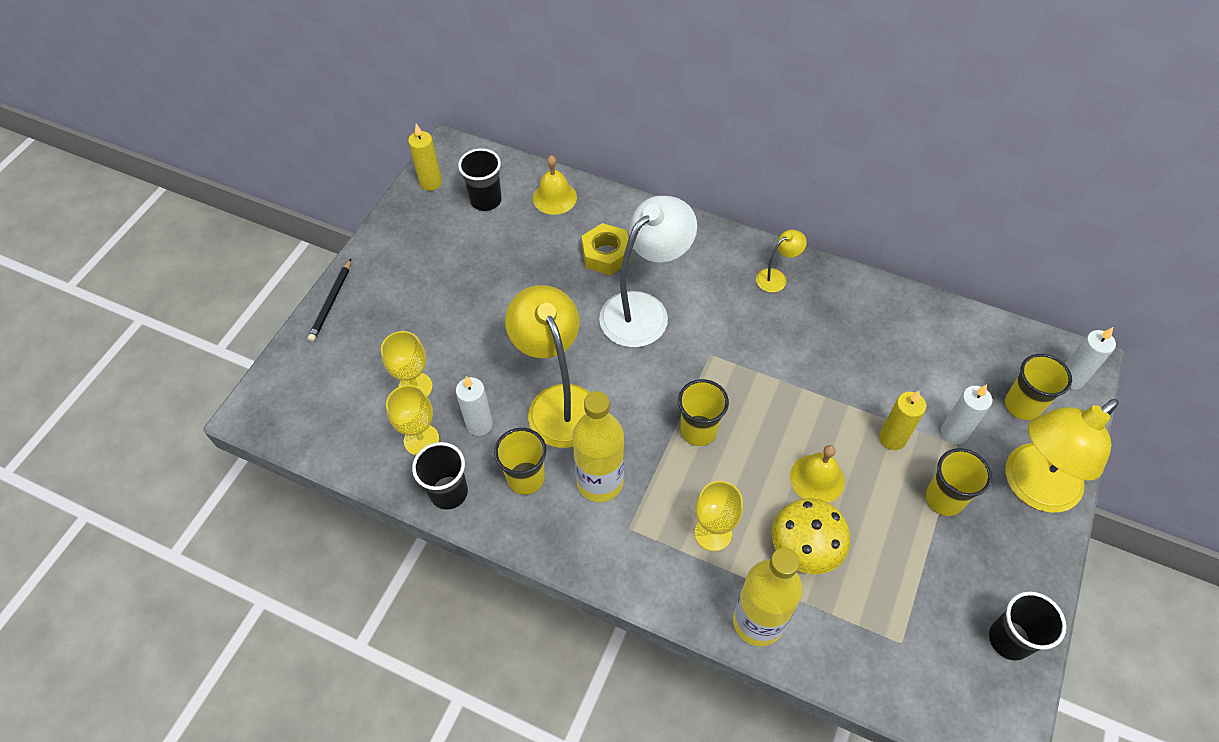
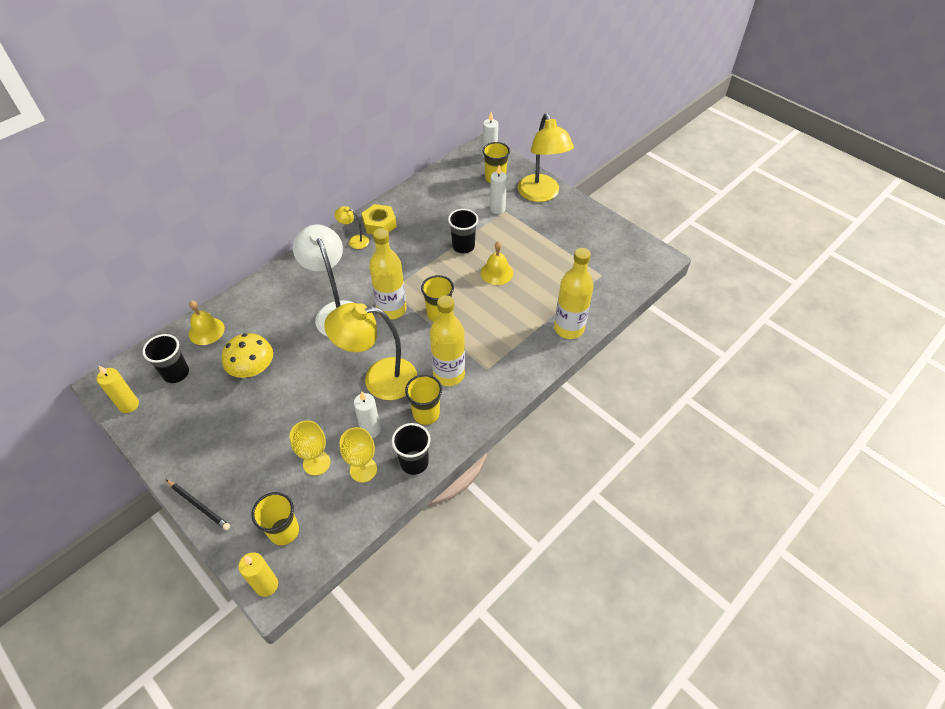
camera: 70 degrees left, 5 degrees down
(606, 254) = (278, 317): yellow nut -> yellow nut (379, 224)
(678, 370) = (391, 309): none -> yellow bottle
(713, 533) = (508, 330): yellow goblet -> none
(776, 277) = (354, 241): yellow lamp -> yellow lamp turned 60 degrees counterclockwise
(805, 547) = (535, 293): yellow mushroom -> yellow mushroom (253, 368)
(892, 438) = (488, 233): yellow candle -> yellow candle (266, 585)
(944, 499) = (532, 228): yellow cup -> yellow cup (284, 531)
(1009, 639) = (614, 235): black cup -> black cup (463, 246)

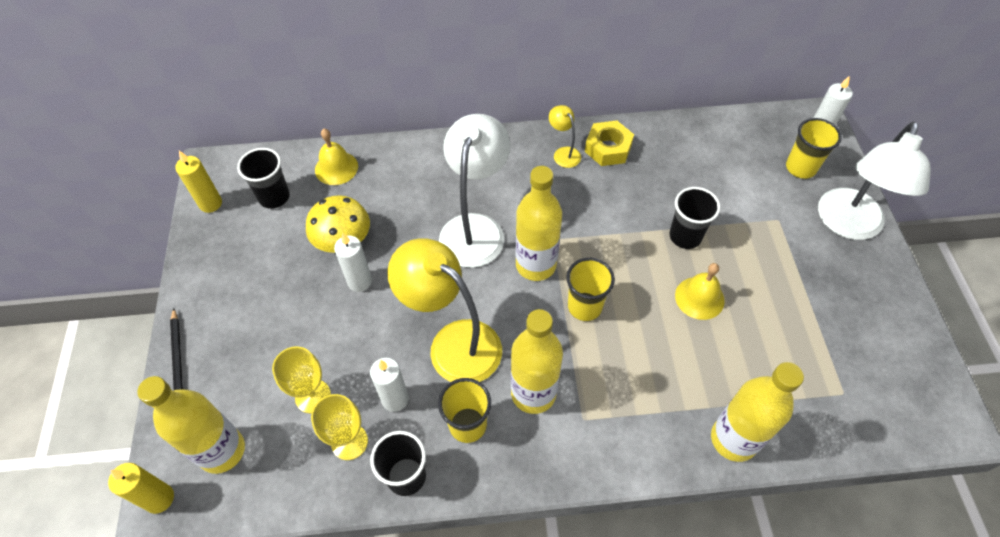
camera: 40 degrees right, 5 degrees up
(284, 531) = (222, 451): yellow cup -> yellow bottle
(497, 209) = (770, 211): white candle -> white candle (360, 281)
(541, 194) = (847, 225): yellow lamp -> white lamp

